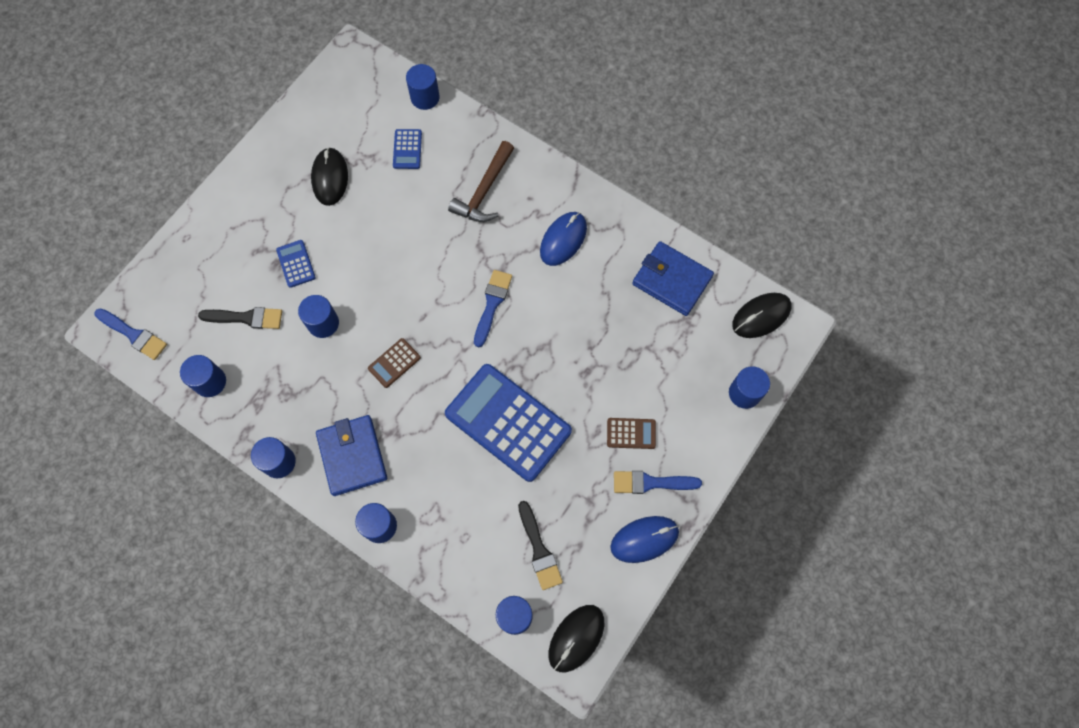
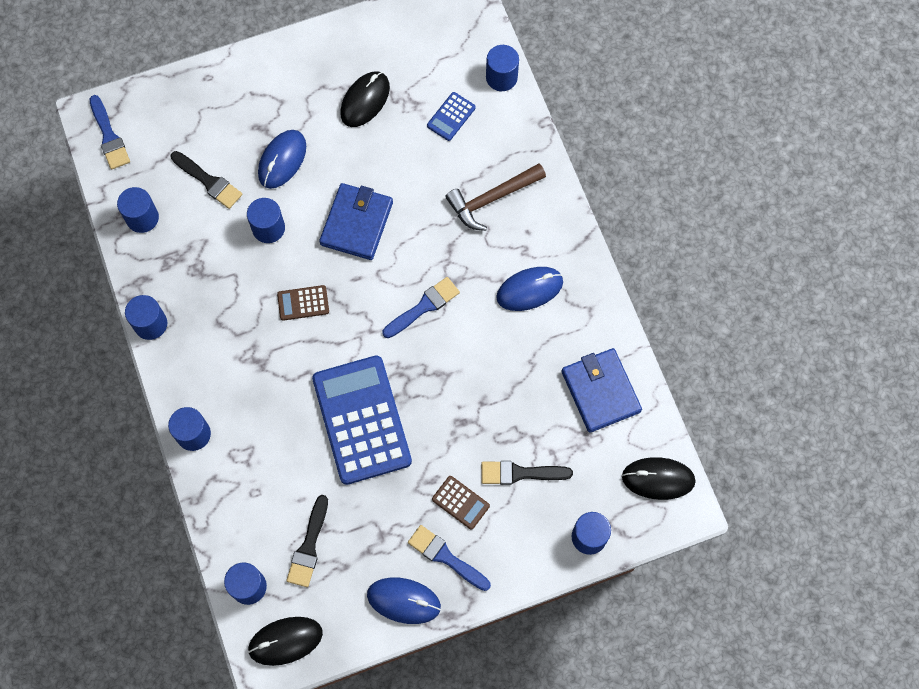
camera: 35 degrees right, 0 degrees up
(296, 264) = (282, 160): blue calculator -> blue mouse
(352, 456) = (212, 360): blue wallet -> blue wallet (357, 223)
(658, 380) = (520, 473): none -> black brush

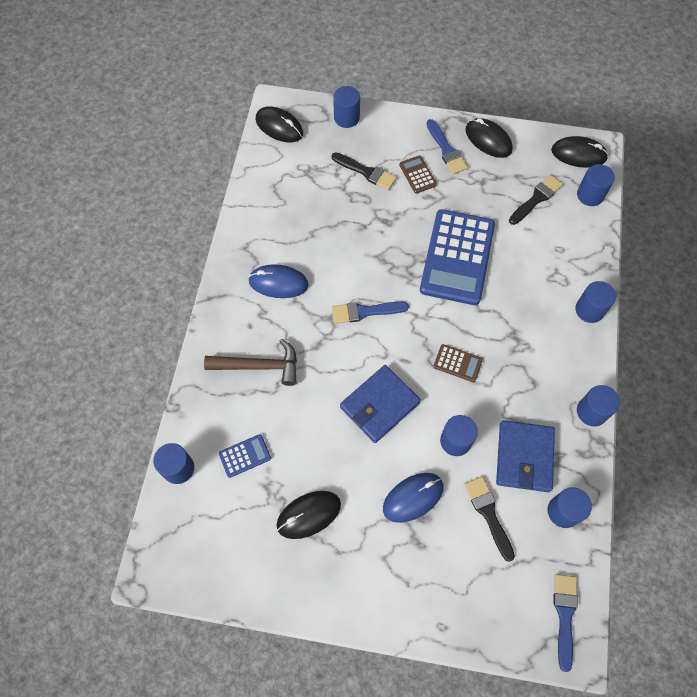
camera: 150 degrees left, 5 degrees down
(404, 600) = (488, 140): blue mouse -> black mouse
(600, 391) = (277, 193): blue wallet -> blue wallet (524, 457)

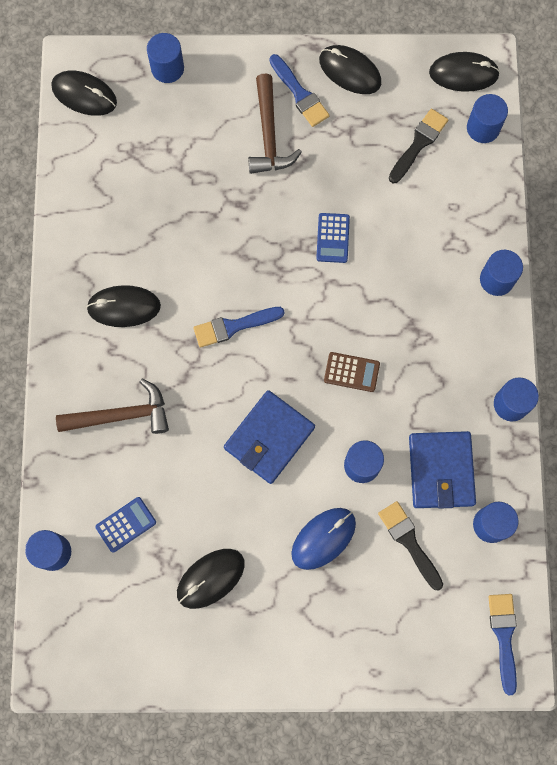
camera: 10 degrees left, 10 degrees up
(278, 283) = (124, 307): blue mouse -> black mouse
(366, 172) = (205, 141): black brush -> none
(417, 175) = (269, 134): brown calculator -> brown hammer
(457, 257) = (332, 238): blue calculator -> blue calculator, size x0.43

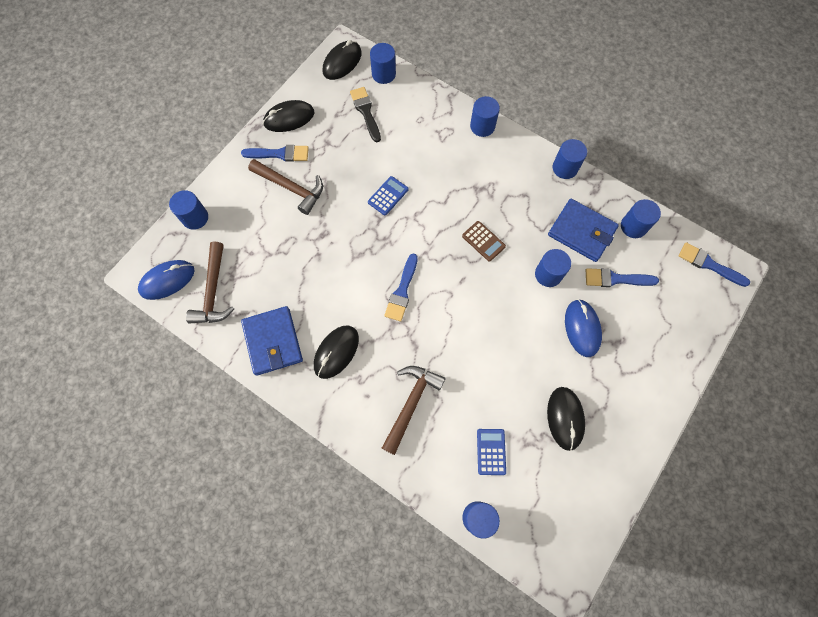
camera: 55 degrees left, 5 degrees down
(84, 95) = (167, 280): black mouse -> blue mouse
(104, 145) = (213, 291): none -> brown hammer
(269, 438) = (493, 318): blue wallet -> blue wallet (273, 341)
(332, 238) = (388, 196): blue calculator -> blue calculator turned 90 degrees counterclockwise
(351, 372) = (483, 241): brown calculator -> brown calculator turned 90 degrees clockwise
(409, 541) = (616, 279): black brush -> blue brush

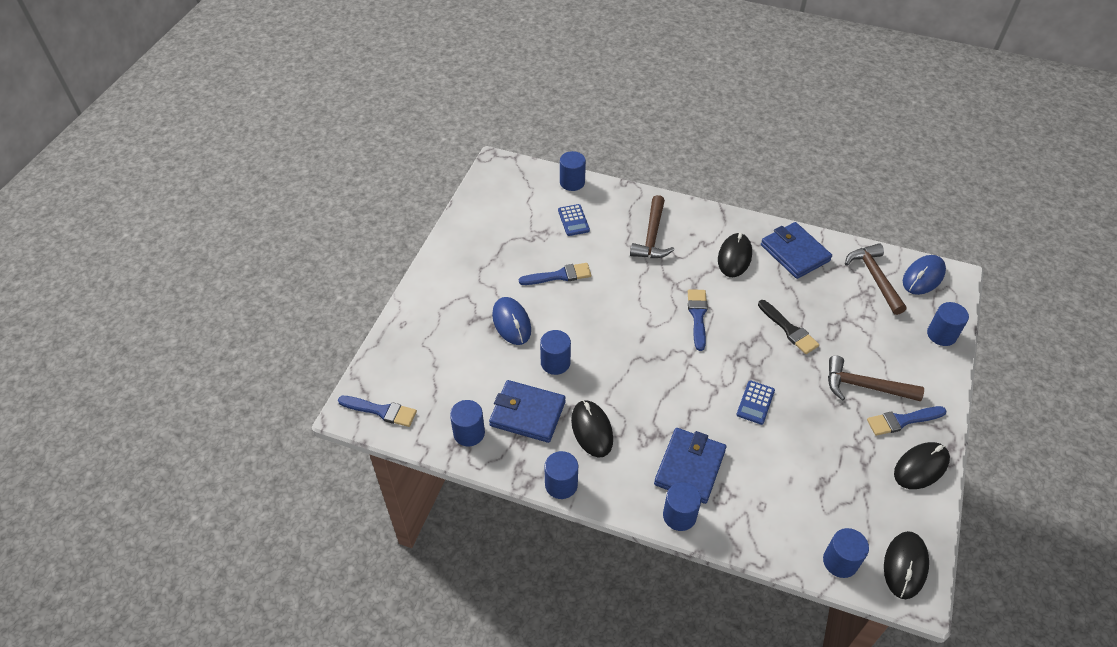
camera: 165 degrees right, 20 degrees down
(365, 112) = (834, 499): black brush -> black brush (789, 329)
(462, 158) = (689, 467): none -> blue wallet
(483, 241) = (633, 379): brown calculator -> none
(565, 418) = (515, 253): black mouse -> black mouse (591, 430)
(616, 279) = (483, 374): blue brush -> blue brush (559, 275)

